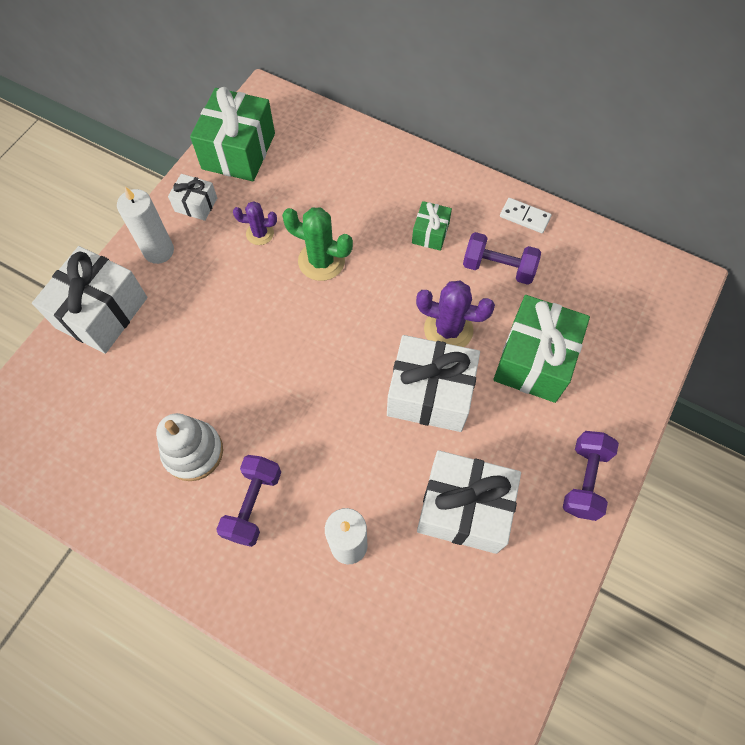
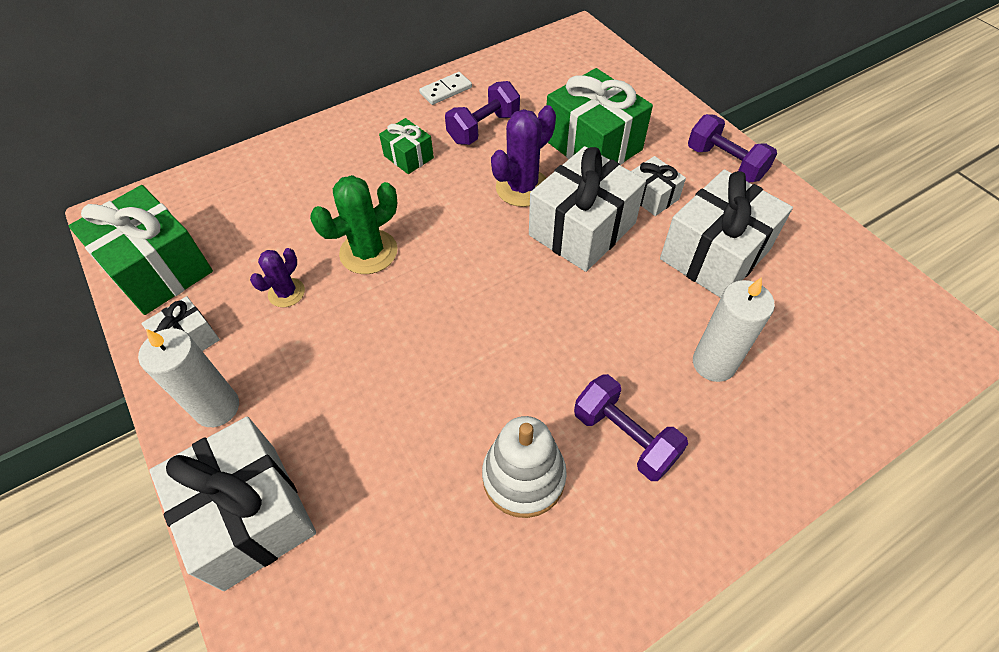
camera: 60 degrees left, 10 degrees down
(501, 433) = (652, 196): none -> white gift

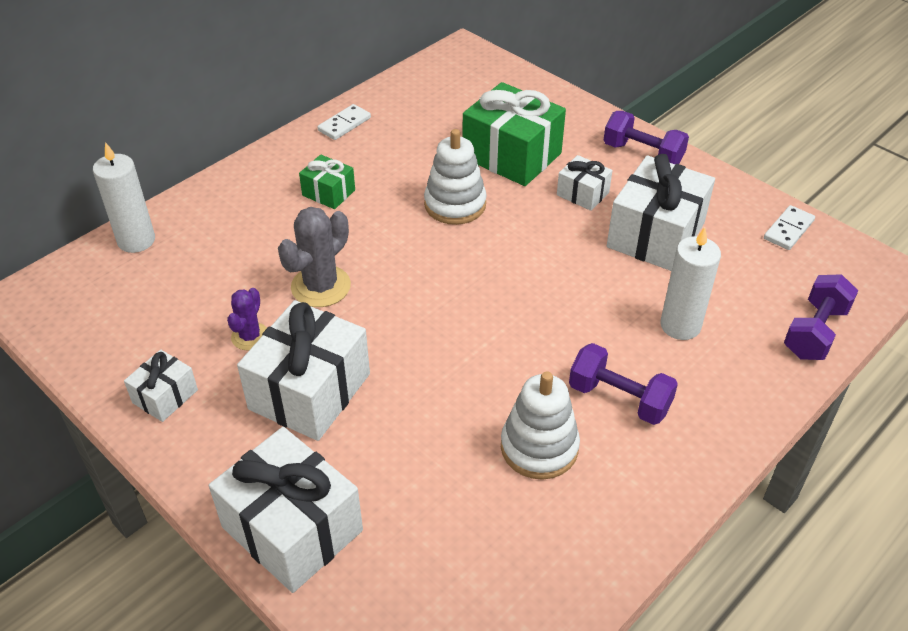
camera: 15 degrees left, 10 degrees down
(158, 269) = (102, 338): green gift -> none
(217, 407) = (220, 448): white candle -> white candle (136, 240)
(368, 252) = (321, 286): green cactus -> grey cactus
(483, 128) = (396, 155): purple dumbbell -> purple dumbbell (814, 332)
(522, 188) = (455, 204): purple cactus -> white stacking toy
(582, 229) = (525, 233): white gift -> white gift (309, 391)
(861, 273) = (788, 230): none -> white domino

